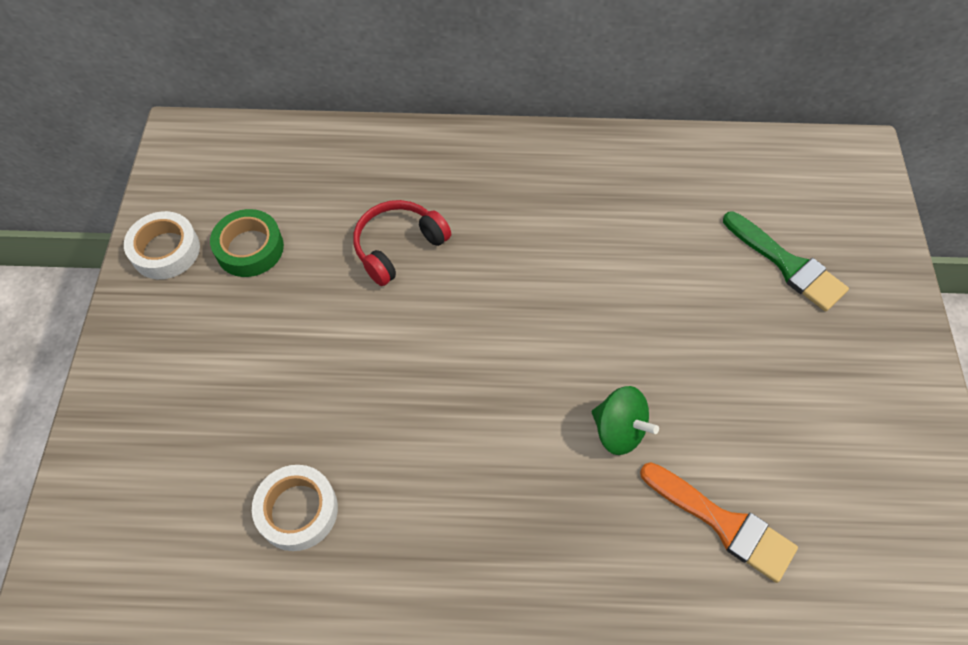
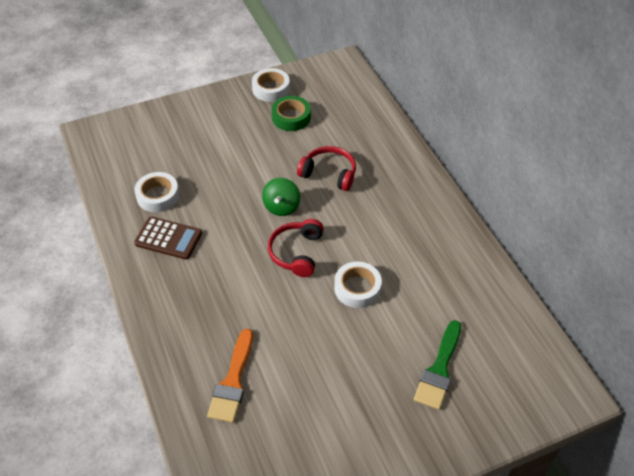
camera: 65 degrees right, 10 degrees down
(403, 524) = (168, 238): none -> brown calculator
(526, 348) = (296, 252): none -> red headphones
(618, 430) = (267, 312): green spinning top -> green spinning top (281, 207)
(625, 299) = (357, 288): none -> white tape

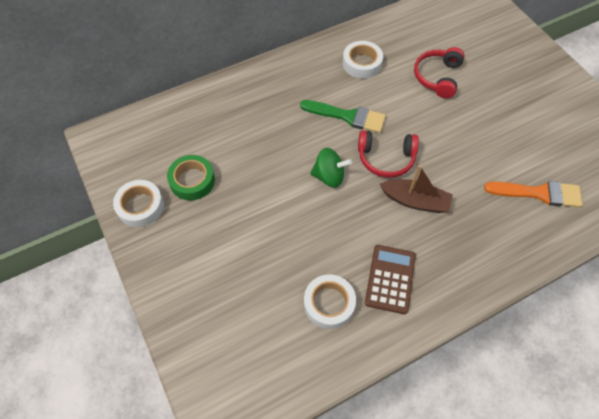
camera: 95 degrees left, 10 degrees up
(243, 269) = (415, 201): none -> brown boat
(329, 173) = (278, 139): red headphones -> red headphones (437, 77)
(357, 288) = (416, 110): white tape -> white tape (362, 63)
(439, 369) = (479, 58): green brush -> green brush (347, 116)

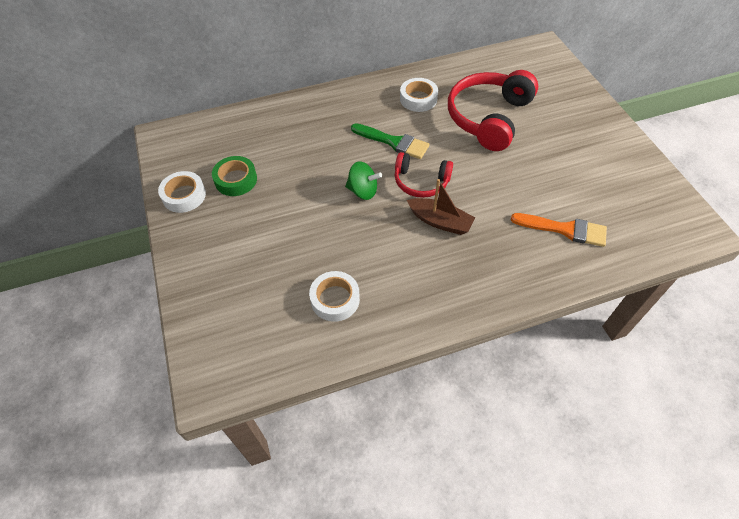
camera: 10 degrees right, 5 degrees down
(390, 279) = (399, 286): brown calculator -> none
(437, 77) = (488, 117): red headphones -> red headphones, size x1.75

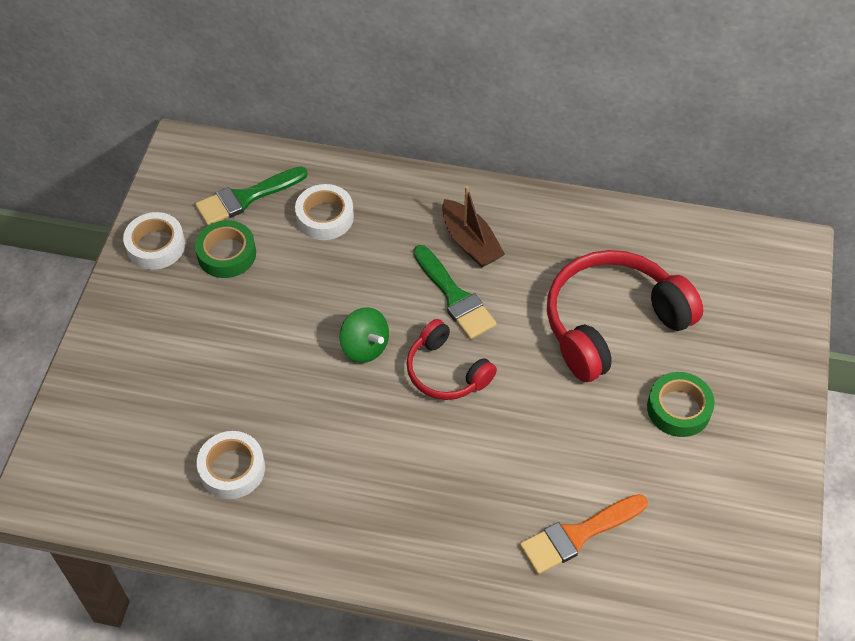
camera: 30 degrees right, 0 degrees up
(225, 145) = (246, 198): none -> green brush
(418, 99) = (538, 247): white tape -> white tape (325, 217)
(440, 221) = (427, 438): brown boat -> brown boat (470, 242)
(558, 142) = (678, 409): none -> green tape
(564, 229) = (578, 535): orange brush -> orange brush turned 105 degrees clockwise

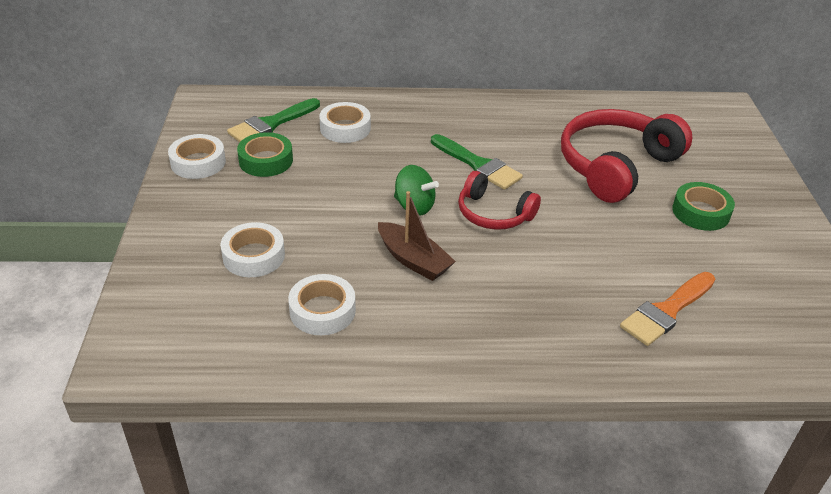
camera: 15 degrees left, 15 degrees down
(183, 387) = (254, 256): none -> white tape
(470, 242) = (475, 130): brown boat -> brown boat (413, 260)

